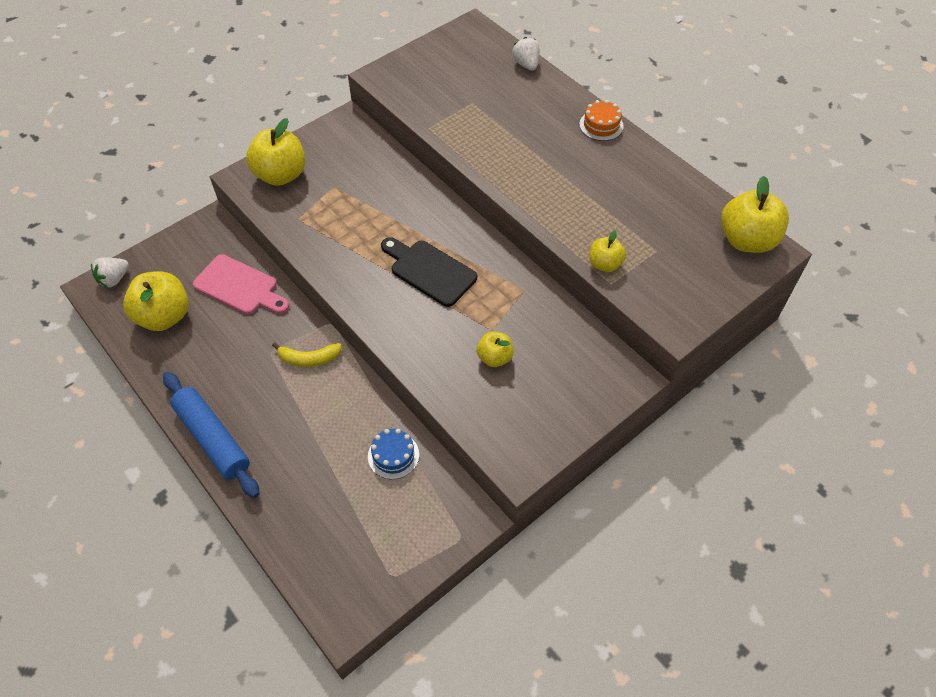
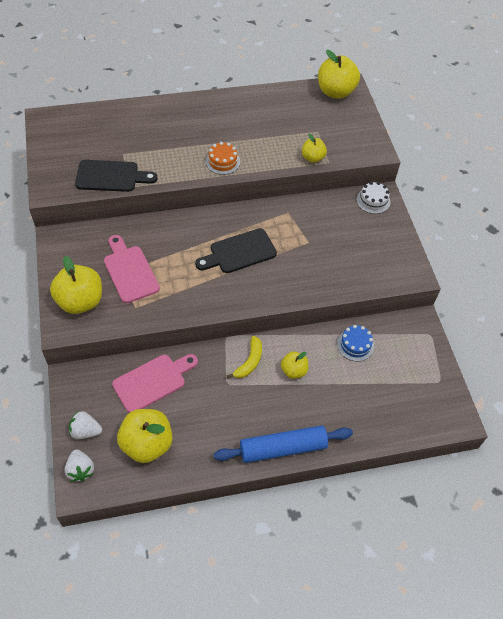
camera: 65 degrees left, 0 degrees up
(341, 193) = (130, 271): none -> pink cutting board
(433, 109) = (111, 176): none -> black cutting board
(494, 358) = (331, 250): yellow apple -> yellow apple (293, 371)
(526, 64) = (110, 110): white strawberry -> white strawberry (85, 431)
(601, 125) = (198, 104): orange cake -> orange cake (222, 161)
(613, 370) = (373, 200): none -> white cake

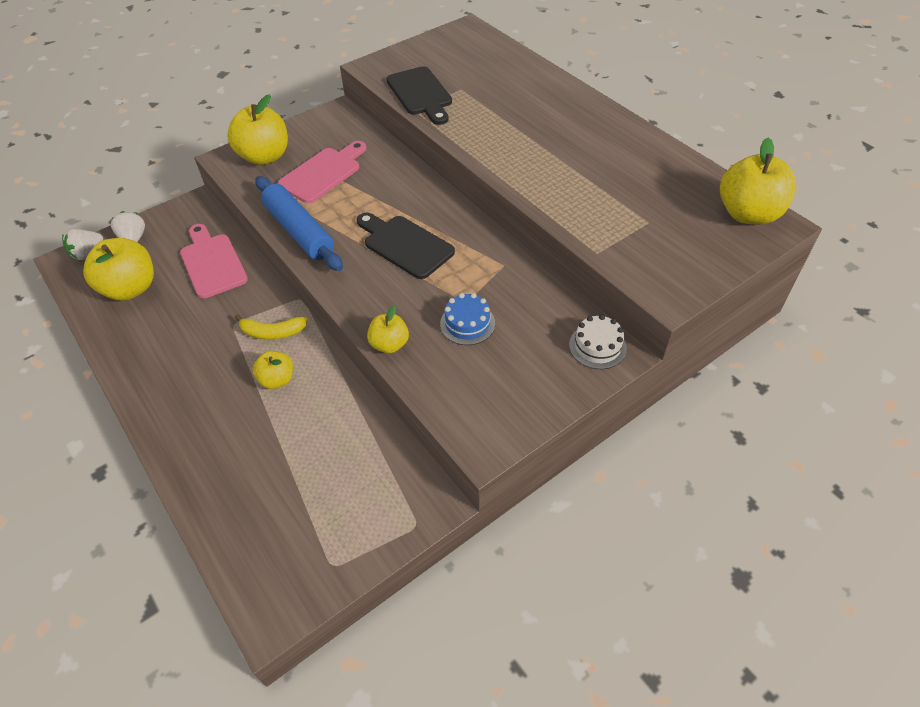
camera: 70 degrees right, 5 degrees down
(153, 381) = (212, 263): pink cutting board -> pink cutting board turned 150 degrees counterclockwise
(222, 161) = (512, 160): orange cake -> none
(283, 448) = (157, 409): blue rolling pin -> blue rolling pin (299, 231)
(312, 158) = (590, 234): yellow apple -> yellow apple (389, 344)
(355, 345) = (349, 433): blue cake -> blue cake (467, 323)

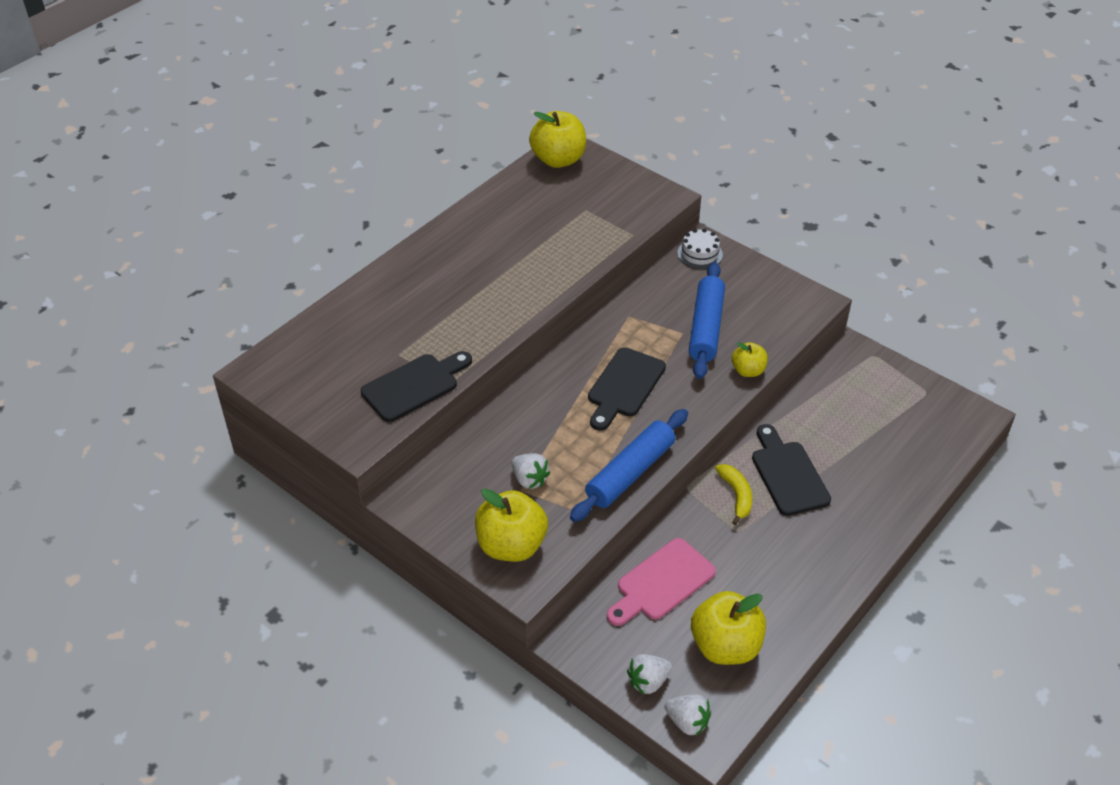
camera: 105 degrees left, 5 degrees down
(277, 379) = (788, 474): yellow apple -> black cutting board
(323, 173) = (529, 479): pink cutting board -> white strawberry
(467, 323) = (706, 328): blue cake -> blue rolling pin

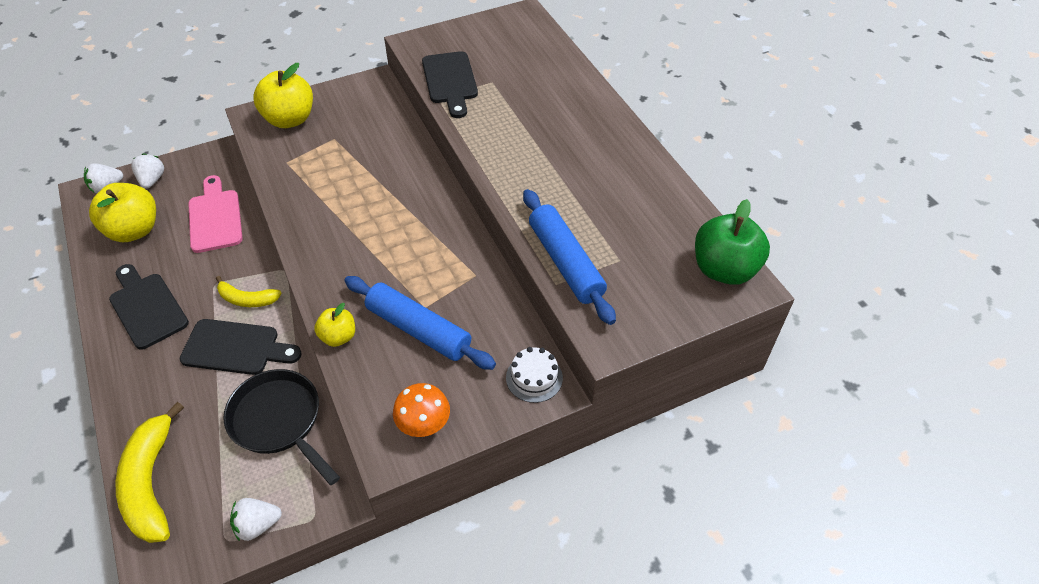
camera: 115 degrees right, 5 degrees up
(529, 479) = (338, 146): white strawberry -> white strawberry (257, 525)
(558, 159) = (724, 269): yellow apple -> green apple
(624, 386) = (389, 236): black cutting board -> black cutting board (147, 307)
(630, 473) = (295, 204): blue rolling pin -> blue rolling pin (565, 263)
(780, 293) = (424, 425): none -> orange mushroom
(825, 410) = (279, 421): none -> black pan
(930, 458) = (151, 483): none -> yellow banana

